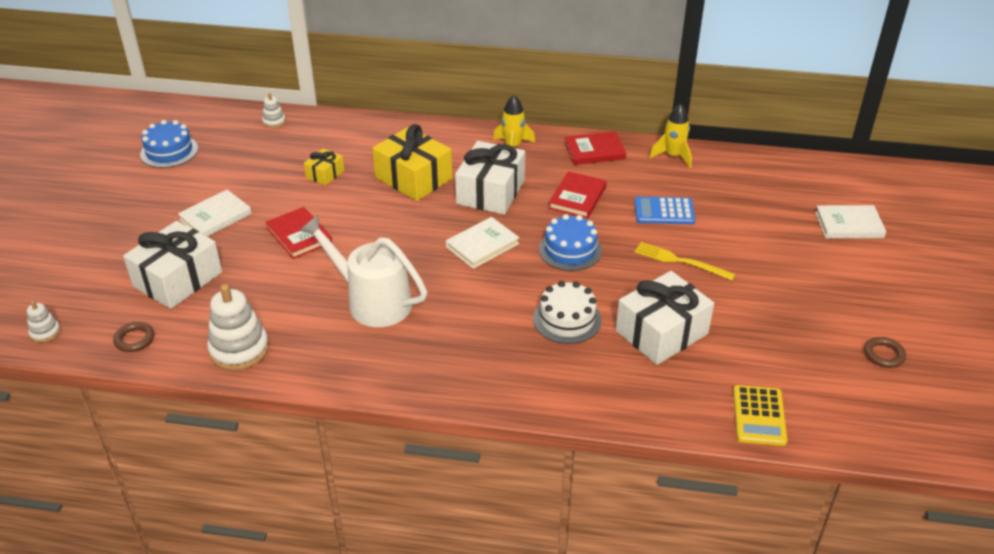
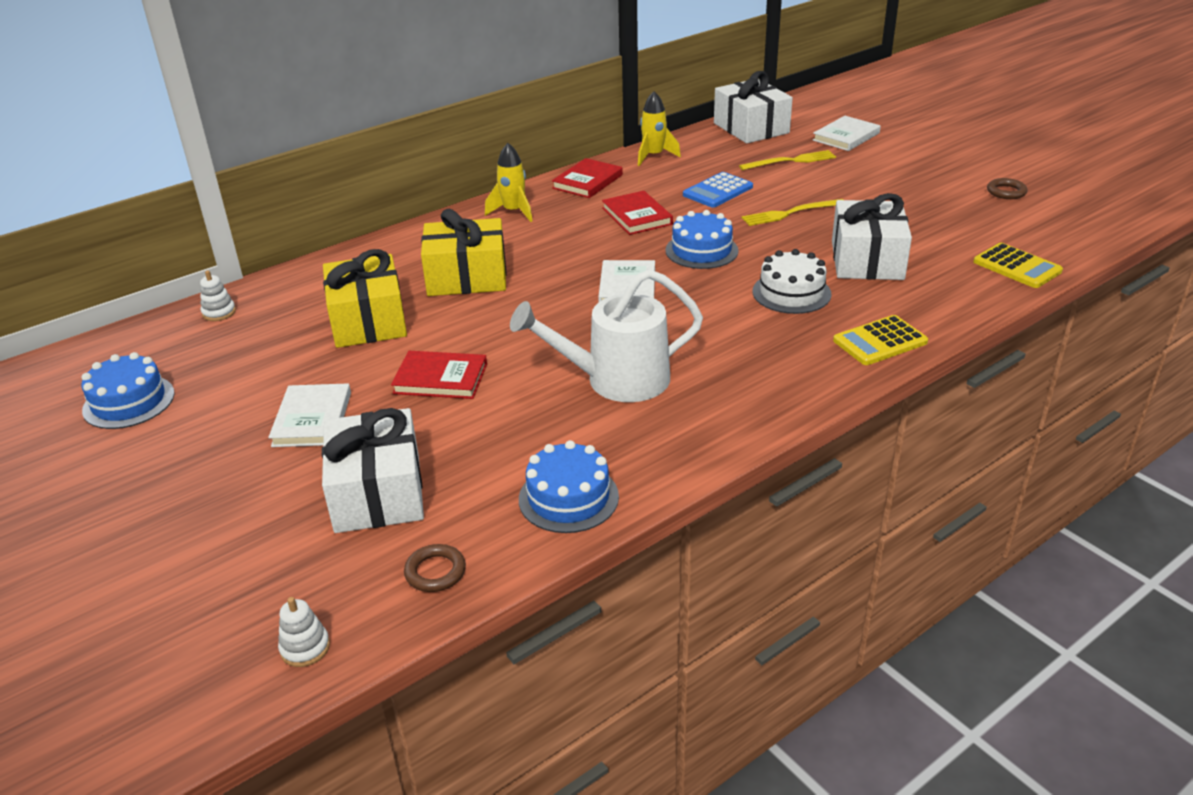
camera: 45 degrees left, 5 degrees down
(239, 349) = (568, 498): white stacking toy -> blue cake
(325, 174) = (368, 321): yellow gift -> yellow gift, size x1.98
(491, 192) = (558, 250): white gift -> white gift (751, 128)
(554, 393) = (880, 341): none -> yellow calculator
(763, 219) = (791, 161): none -> yellow fork

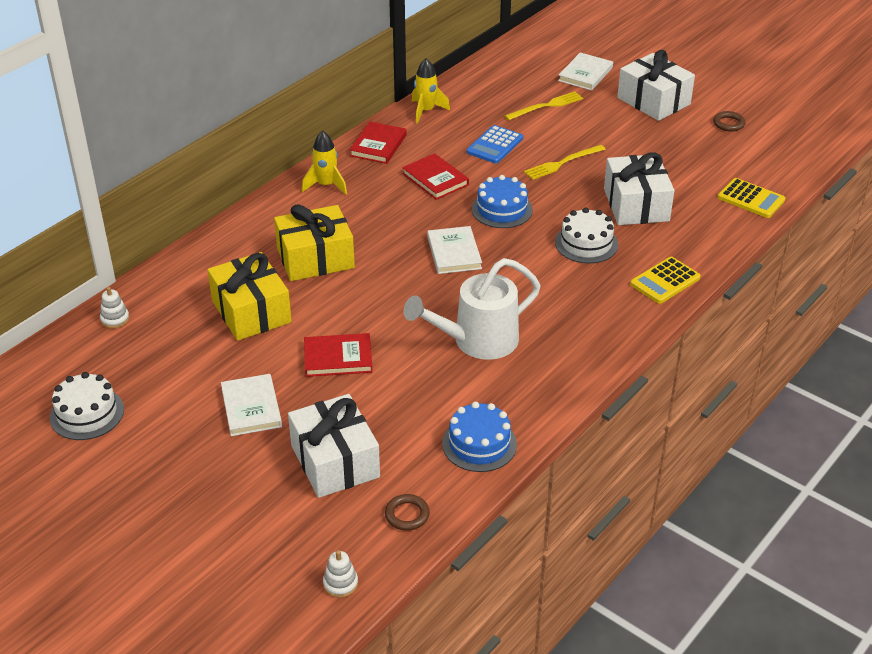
camera: 15 degrees left, 5 degrees up
(129, 402) = (87, 413): blue cake -> white cake
(751, 128) = (501, 71): white gift -> white gift (653, 101)

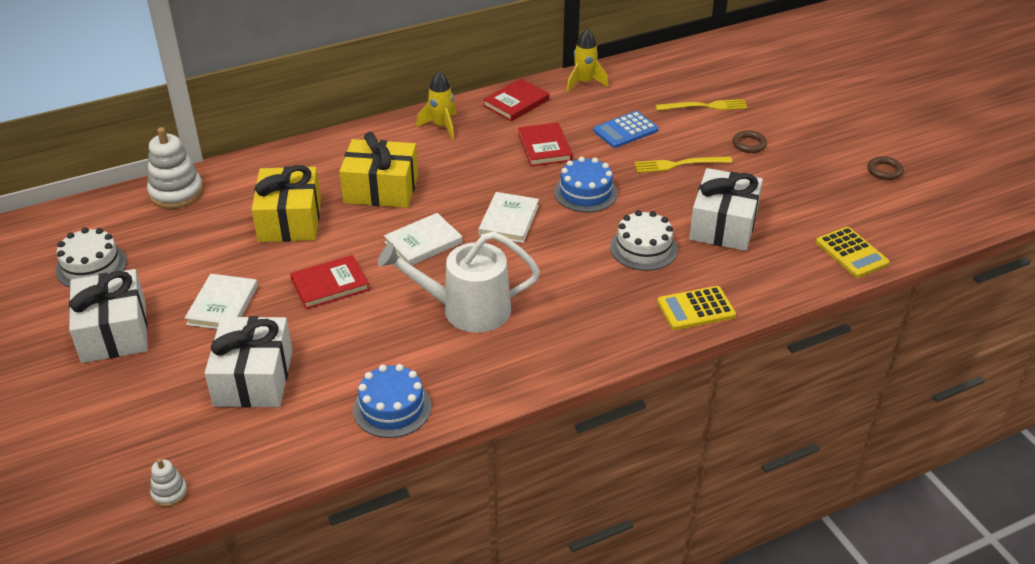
camera: 25 degrees right, 0 degrees up
(115, 319) = (176, 193): white stacking toy -> white stacking toy, size x1.98
(338, 358) = (330, 285): red book -> red book turned 45 degrees counterclockwise
(407, 515) = (276, 451): brown ring -> brown ring (749, 144)
(585, 74) = (768, 85): white book -> white book (423, 243)
(653, 101) = (819, 128): white gift -> white gift (114, 332)

